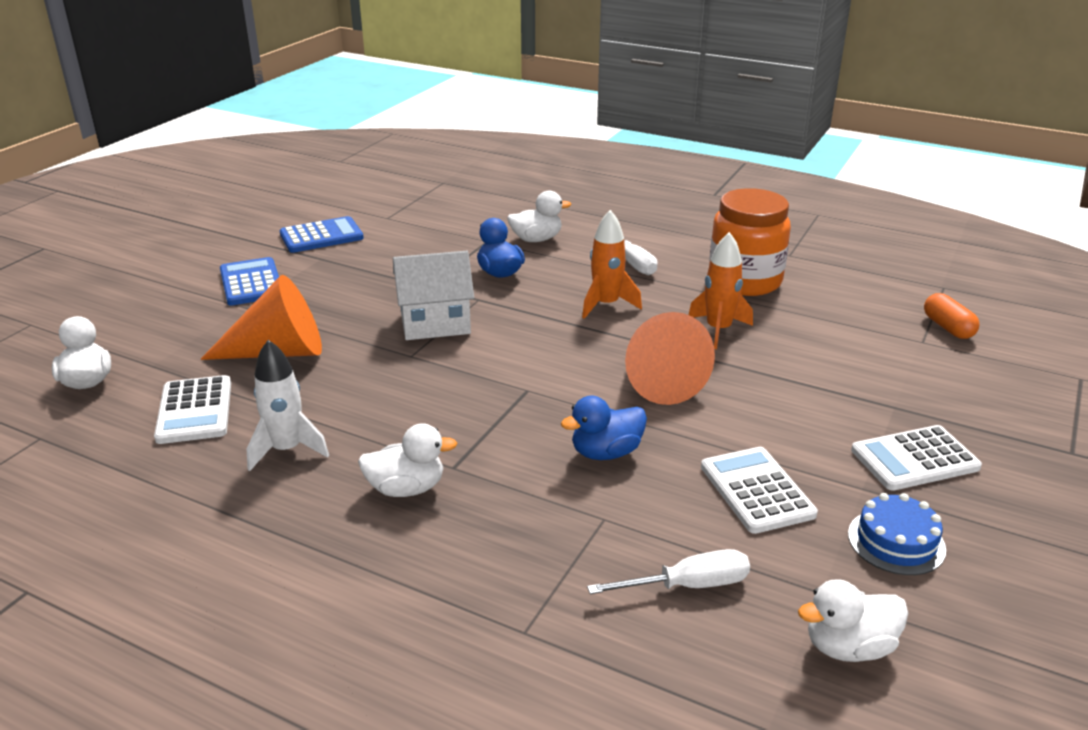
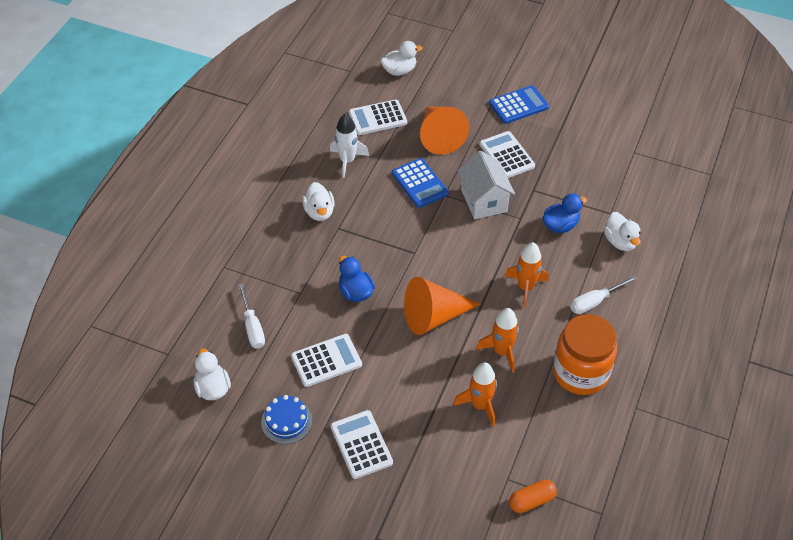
camera: 85 degrees right, 20 degrees up
(321, 236) = (593, 123): blue calculator -> blue calculator (419, 183)
(350, 299) = (506, 155): none -> white calculator
(812, 352) = (480, 405): none -> orange rocket

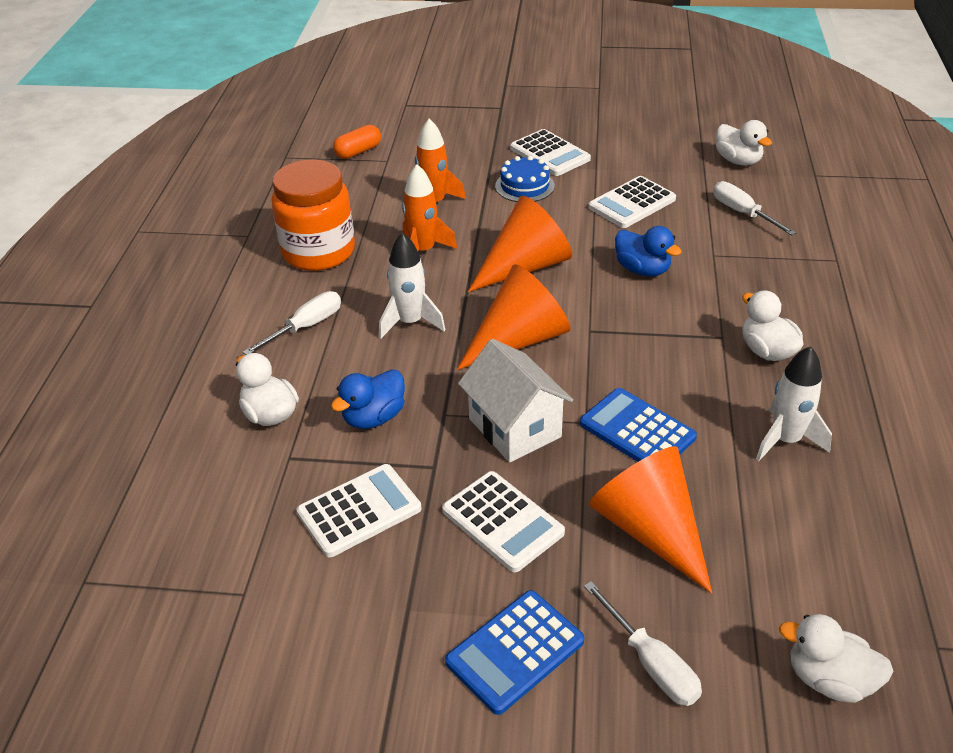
camera: 165 degrees right, 10 degrees down
(286, 421) = (639, 154): blue cake -> blue cake (524, 186)
(377, 118) = (792, 540): white calculator -> white calculator (359, 511)
(399, 71) = (829, 679): white duck -> white duck turned 60 degrees clockwise
(461, 257) = (519, 339): none -> orange cone
(465, 90) = (651, 663): none -> white screwdriver
(525, 287) = (410, 322): orange rocket -> white rocket

